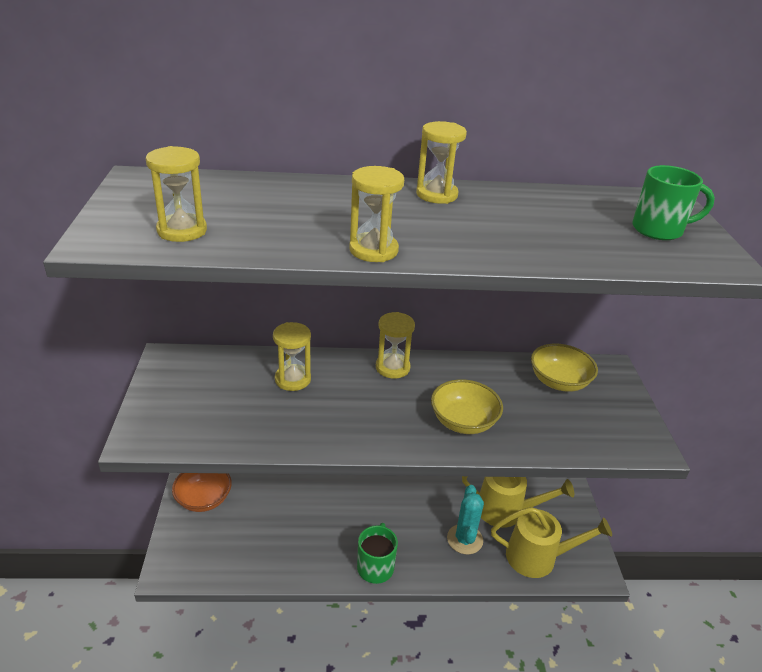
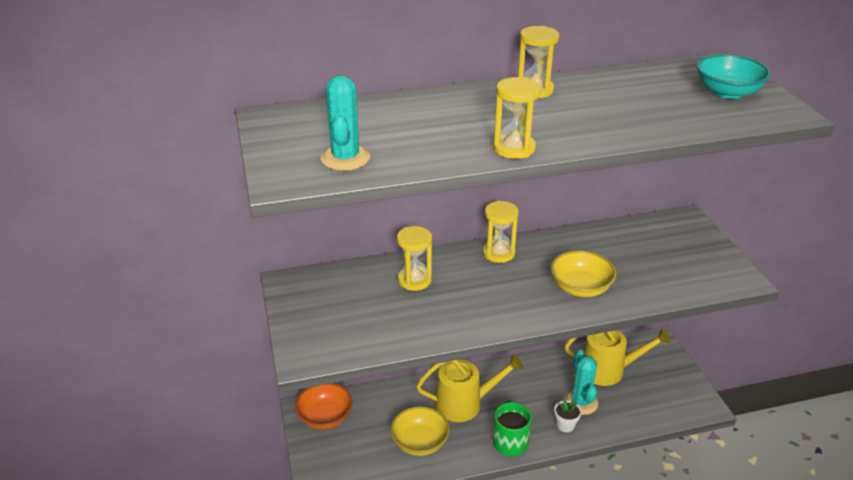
camera: 10 degrees left, 0 degrees up
(182, 230) = (345, 158): yellow hourglass -> turquoise cactus
(440, 561) = (565, 425): none -> white flower pot
(537, 557) = (649, 404): yellow watering can -> yellow watering can (464, 404)
(559, 382) = (647, 239): yellow bowl -> yellow bowl (420, 442)
(659, 230) = (727, 92): green mug -> turquoise bowl

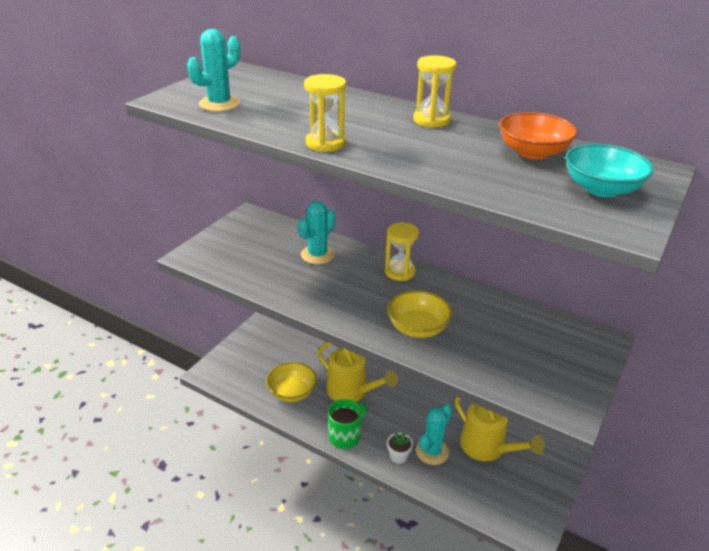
camera: 45 degrees right, 0 degrees up
(325, 417) = (263, 338): orange bowl -> orange bowl (533, 152)
(414, 280) = (317, 255): yellow hourglass -> turquoise cactus

